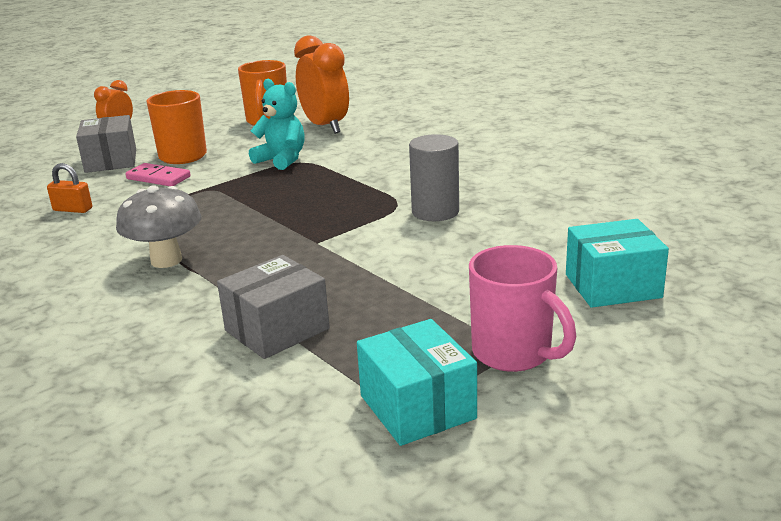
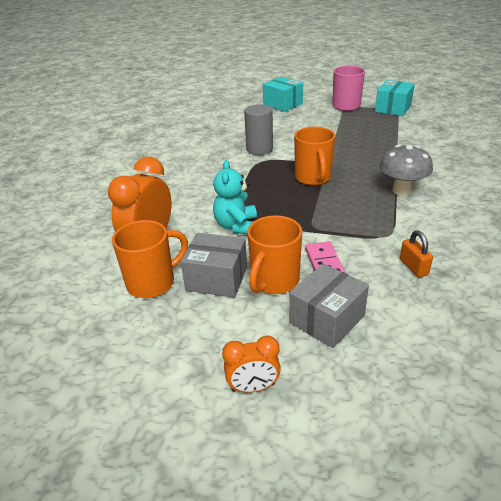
camera: 125 degrees left, 10 degrees up
(277, 329) = (399, 141): grey box -> grey box (217, 278)
(296, 220) = (313, 178): none -> orange mug

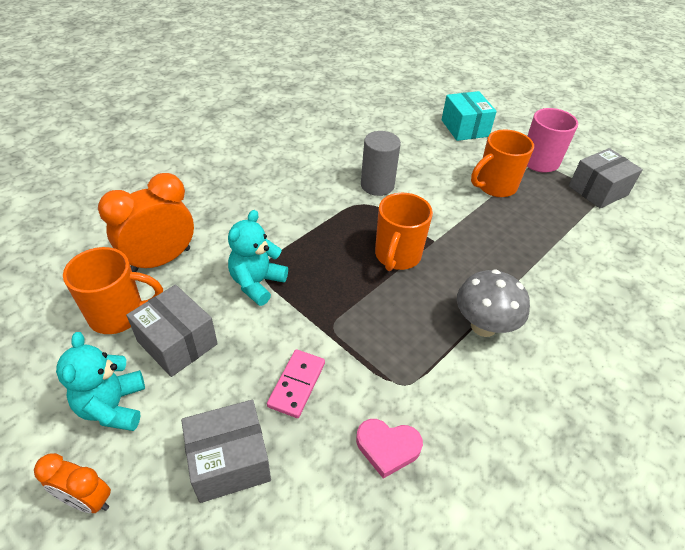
camera: 25 degrees right, 10 degrees up
(210, 331) = (113, 406): none -> turquoise teddy bear
(274, 281) = (225, 378): orange mug -> orange mug (495, 186)
(393, 108) = (598, 190): turquoise box -> grey box
(413, 267) = (387, 448): orange padlock -> pink heart

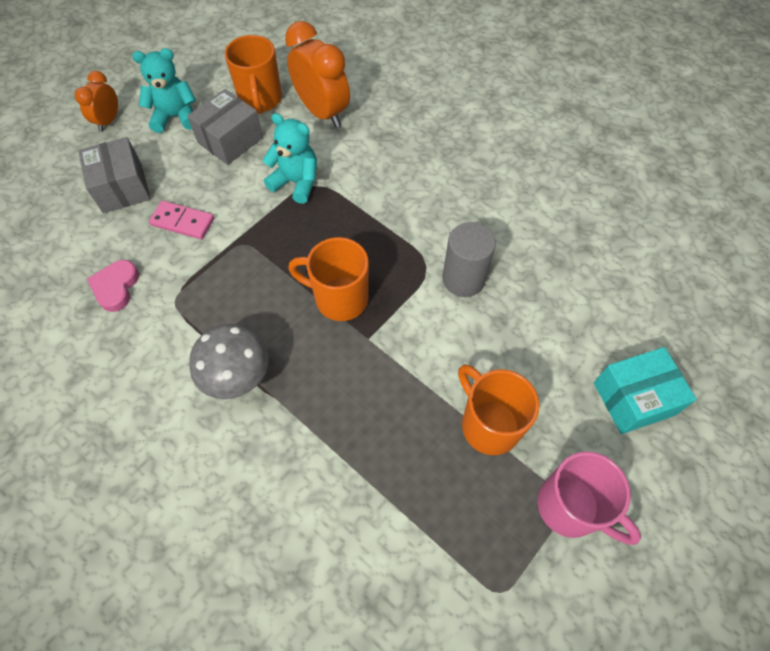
camera: 90 degrees right, 15 degrees up
(598, 190) = (509, 590): grey box -> none

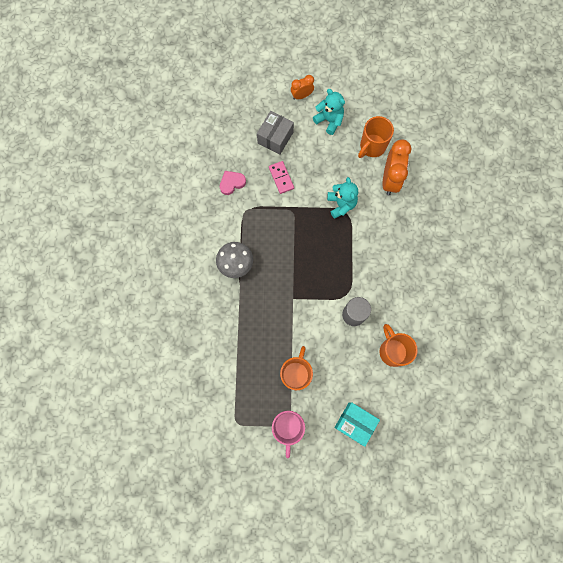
camera: 50 degrees right, 15 degrees up
(230, 140) = (338, 156): grey box -> none
(339, 298) = (301, 272): orange mug -> orange mug (392, 351)

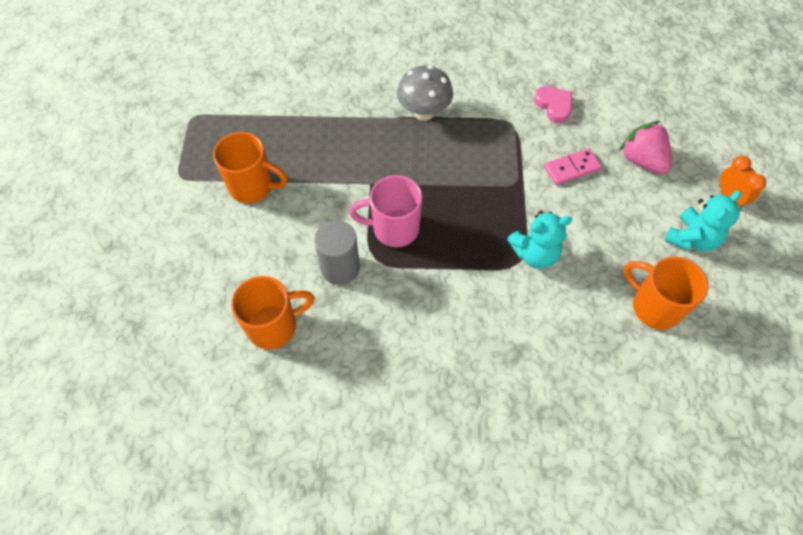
camera: 90 degrees right, 15 degrees down
(275, 138) = (642, 160): grey box -> pink strawberry
(288, 427) = (175, 176): pink mug -> pink mug (394, 228)
(355, 423) = (164, 265): turquoise box -> none
(390, 180) = (592, 335): orange clock -> none

